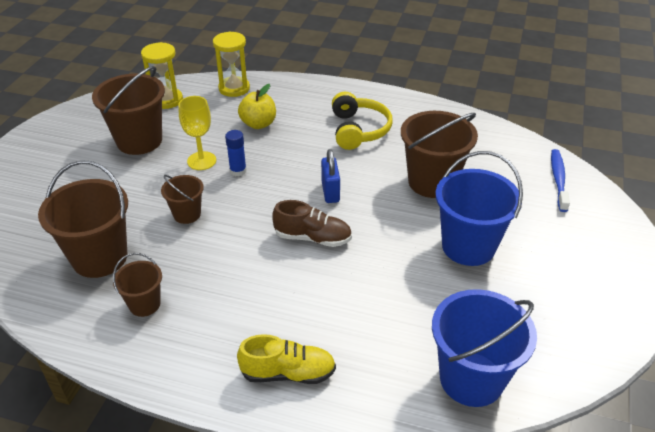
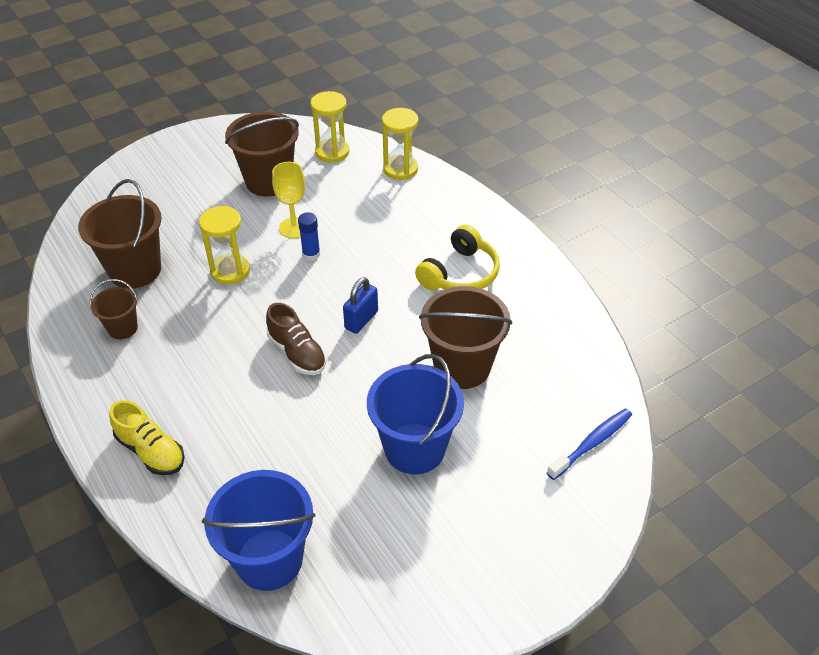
camera: 40 degrees right, 5 degrees up
(187, 214) = (230, 271): brown bucket -> yellow hourglass
(258, 124) = (379, 217): yellow apple -> none

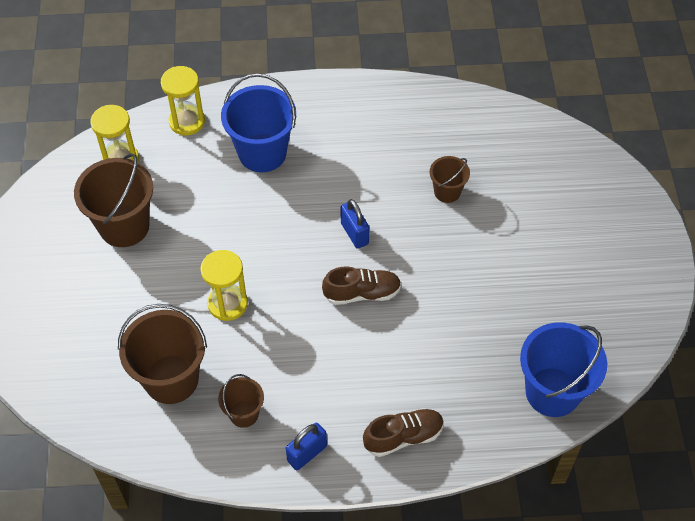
camera: 60 degrees left, 10 degrees up
(100, 387) = (307, 453): none -> blue padlock
(151, 451) = (403, 437): yellow shoe -> brown shoe
(294, 228) = (206, 233): yellow goblet -> none
(311, 254) = (250, 235): blue glue stick -> none
(414, 448) = (506, 258): blue bucket -> blue bucket (262, 153)
(460, 274) = (348, 144): yellow headphones -> none
(462, 367) = (447, 192): brown bucket -> brown bucket, size x0.54
(591, 443) = (563, 154): blue toothbrush -> none

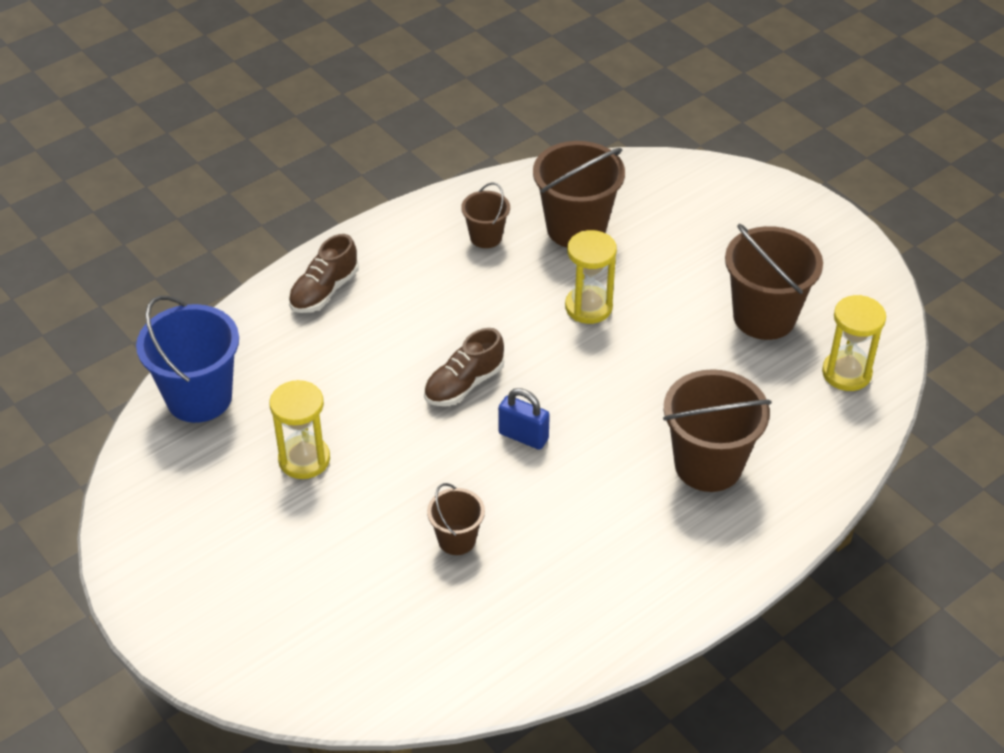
camera: 145 degrees right, 10 degrees down
(187, 121) = (829, 452): yellow hourglass -> yellow hourglass (304, 459)
(262, 153) = (708, 465): blue bucket -> brown bucket
(307, 453) = (402, 238): blue padlock -> none

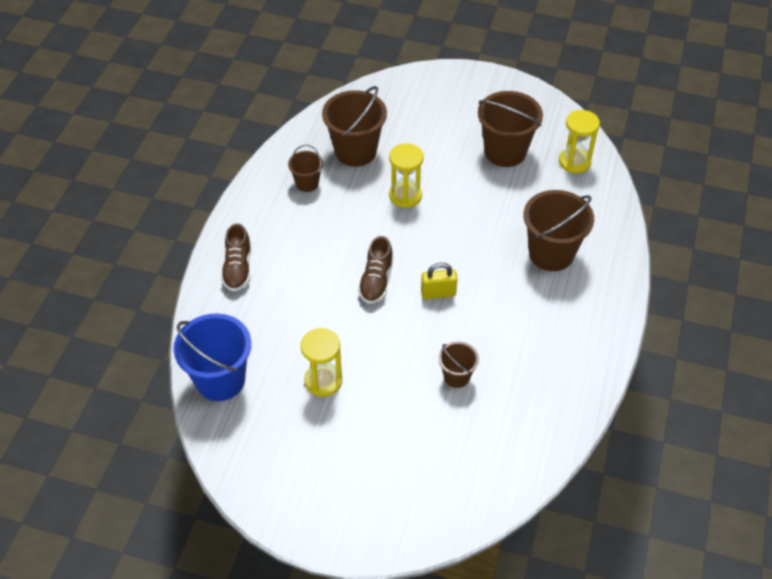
camera: 35 degrees left, 5 degrees up
(523, 436) = (438, 293): blue padlock -> yellow padlock

